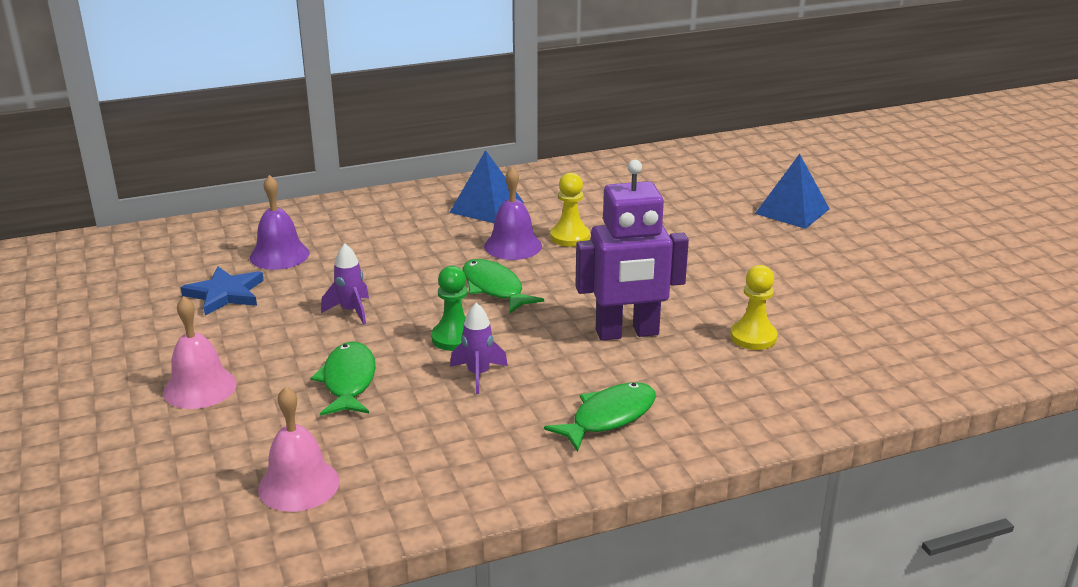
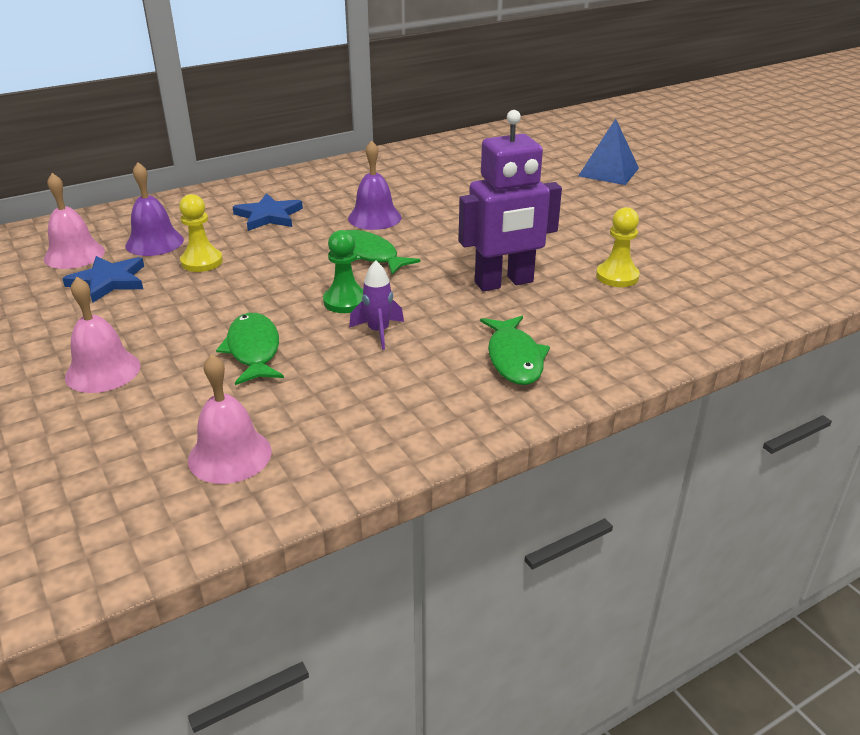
camera: 10 degrees left, 5 degrees up
(198, 262) = (74, 255): none -> pink bell
(351, 311) = (238, 286): purple rocket -> none
(402, 235) = (269, 216): none -> blue star
(486, 207) = (340, 187): blue pyramid -> none
(570, 237) = (424, 206): yellow pawn -> yellow pawn (202, 262)
(609, 417) = (514, 358): green fish -> green fish turned 135 degrees clockwise

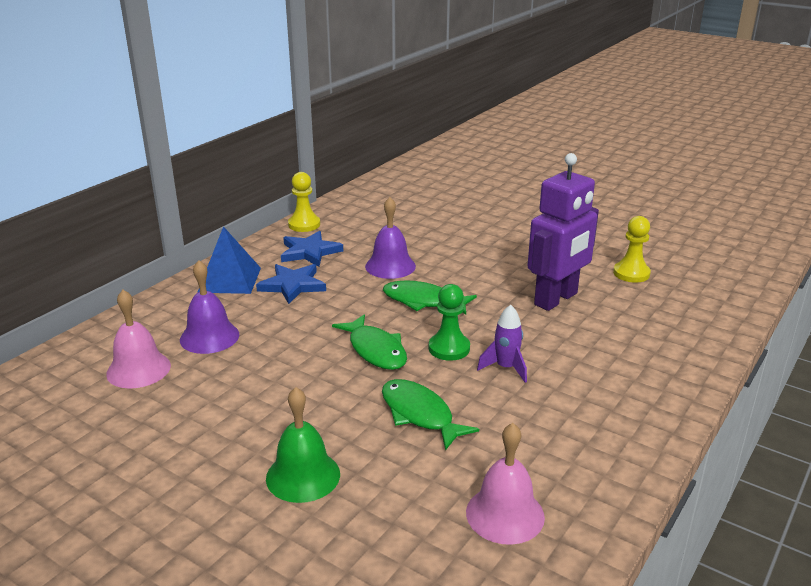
camera: 25 degrees left, 5 degrees down
(103, 371) = (303, 476): pink bell -> green bell
(108, 281) = (207, 387): blue star -> blue star (309, 252)
(202, 262) = (278, 344): yellow pawn -> yellow pawn (304, 224)
(514, 358) = (631, 361): green fish -> green fish (375, 350)
(608, 172) = (534, 186): blue pyramid -> blue pyramid (230, 280)

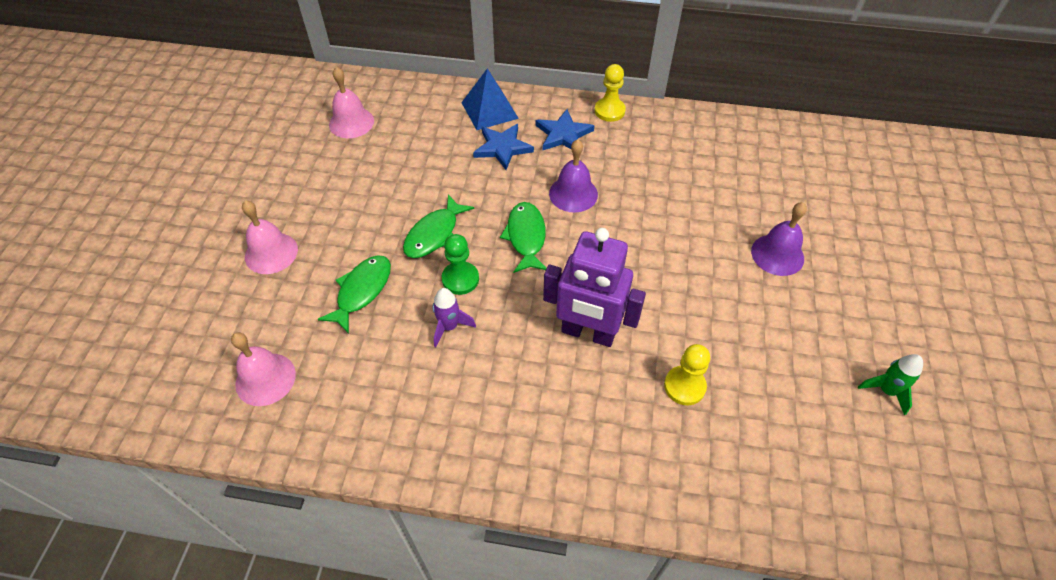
camera: 65 degrees right, 25 degrees up
(209, 337) = (406, 137): purple bell -> purple bell (777, 254)
(303, 476) = (271, 253): green bell -> pink bell
(666, 209) = (886, 391): none -> green rocket

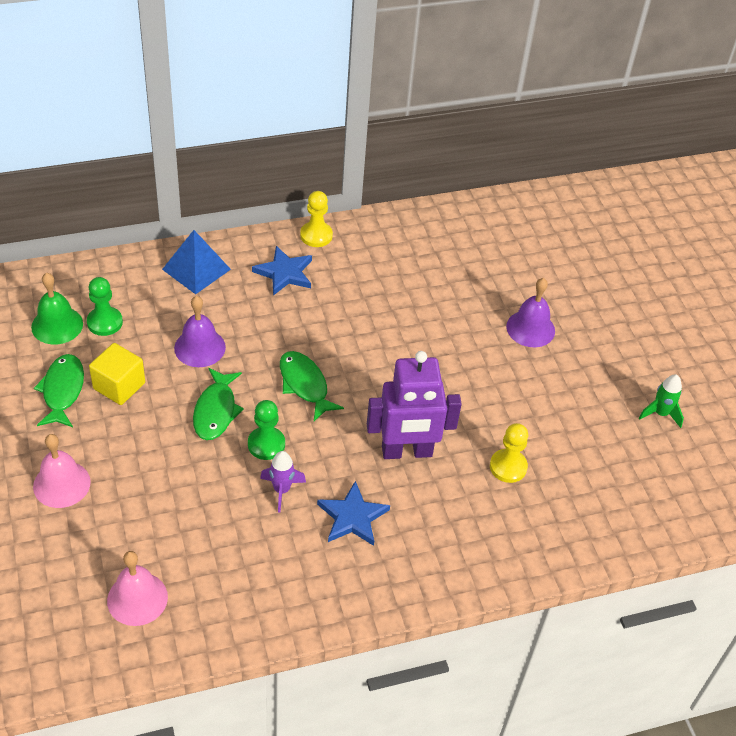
camera: 30 degrees left, 5 degrees down
(351, 122) = (57, 325): pink bell -> green bell
(362, 291) = (178, 488): green fish -> green fish (62, 390)
(368, 186) = (119, 386): none -> yellow cube
(389, 131) = (105, 322): none -> green pawn
(502, 148) = (232, 305): blue star -> blue star (352, 517)
(573, 194) = (326, 329): purple bell -> purple bell (200, 347)

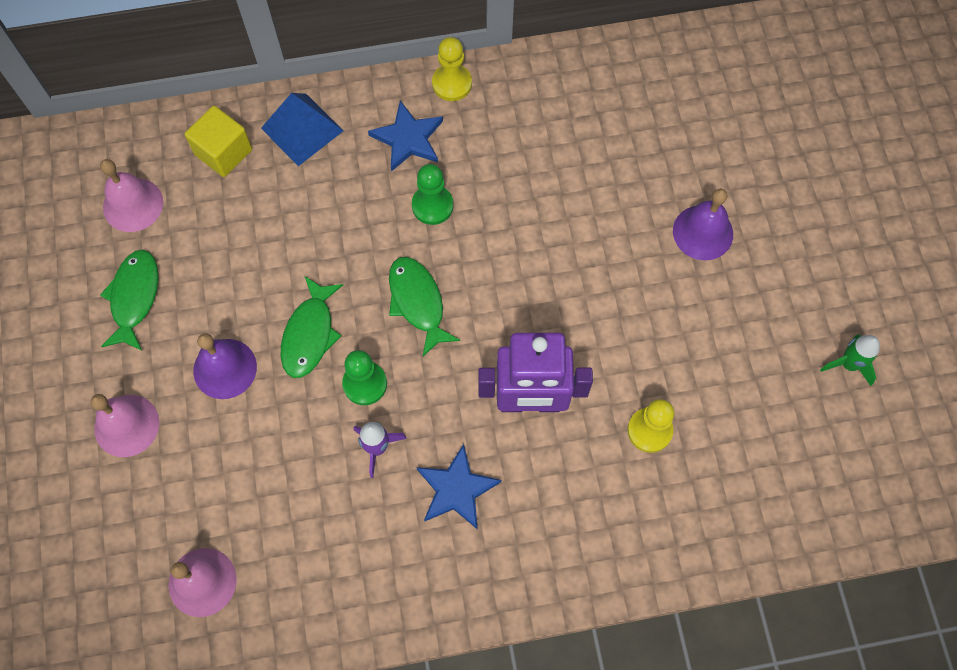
camera: 10 degrees right, 20 degrees up
(57, 325) = (133, 204): green bell -> pink bell
(105, 322) = (188, 203): green pawn -> green pawn (432, 206)
(119, 386) = (200, 294): yellow cube -> yellow cube (223, 152)
(200, 347) = (297, 243): purple bell -> purple bell (225, 368)

